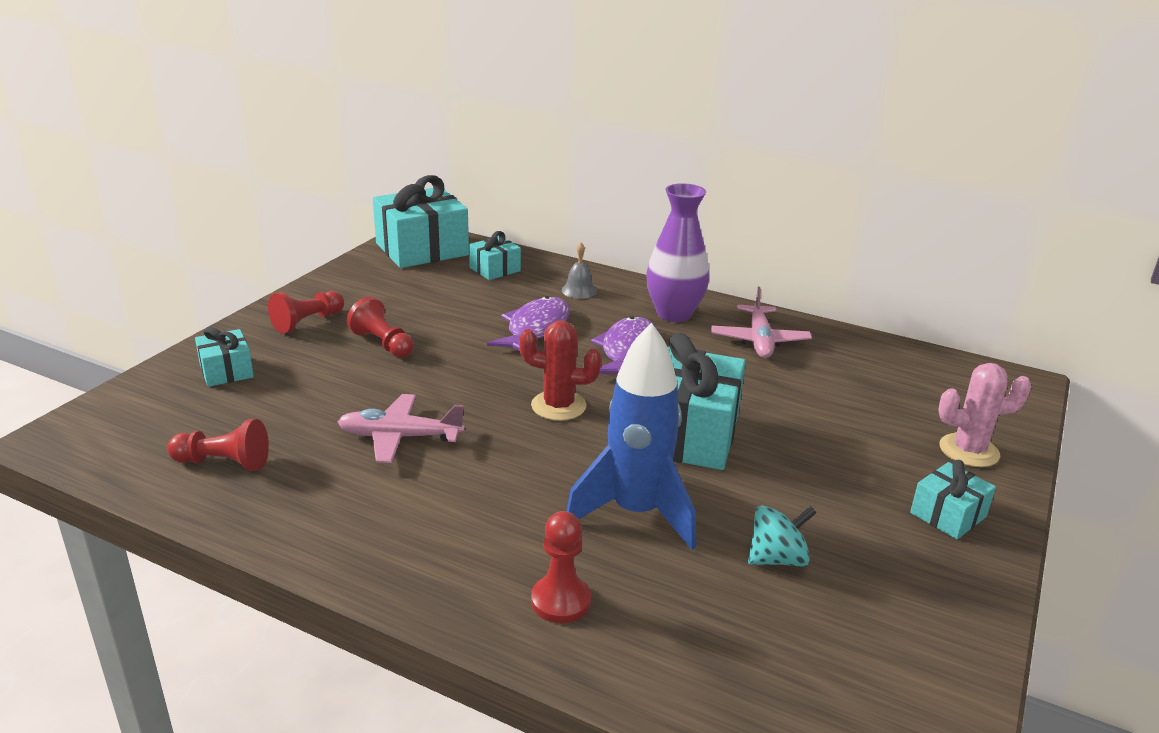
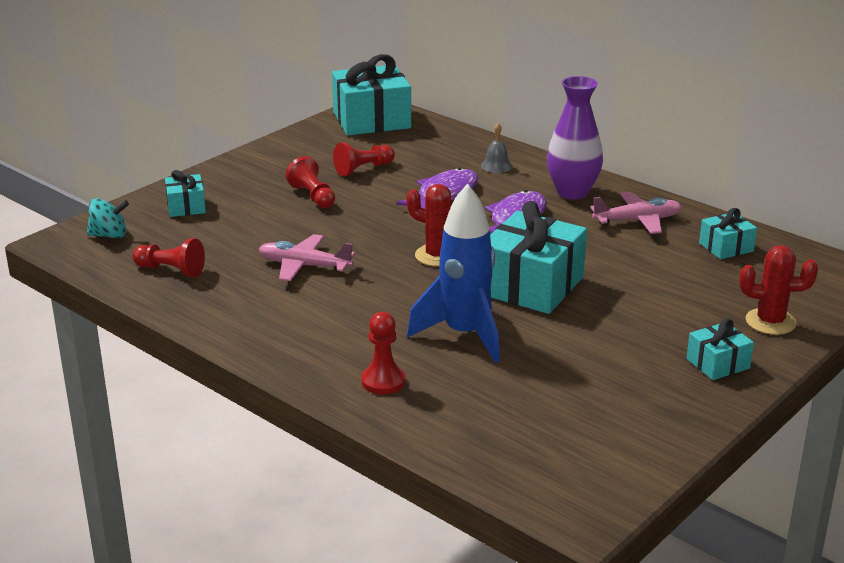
camera: 15 degrees right, 0 degrees up
(307, 322) = (257, 174): red pawn -> red pawn (363, 169)
(495, 269) = (429, 142): turquoise gift -> turquoise gift (726, 247)
(759, 341) = (638, 220): pink plane -> pink plane turned 120 degrees counterclockwise
(777, 559) = (558, 375): turquoise spinning top -> turquoise spinning top (109, 235)
(969, 451) = (770, 322): pink cactus -> red cactus

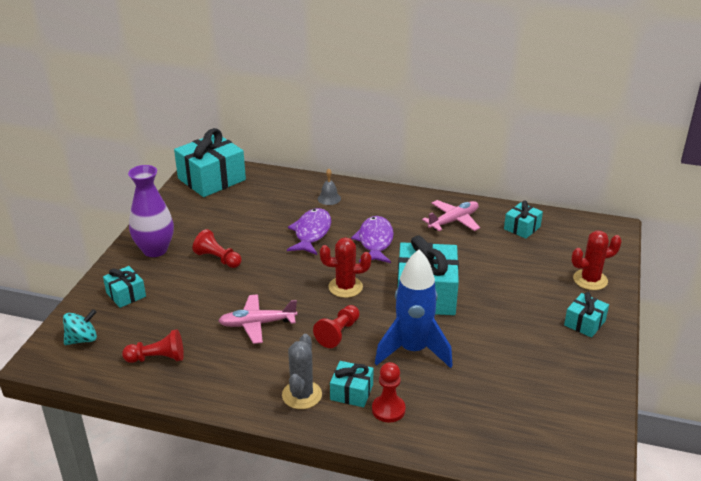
camera: 25 degrees left, 5 degrees up
(296, 342) = (302, 395): none -> grey cactus
(355, 354) = (351, 392): none -> turquoise gift
(363, 169) = (237, 225): red pawn -> red pawn (338, 333)
(572, 192) = (395, 208): purple vase -> purple vase (155, 250)

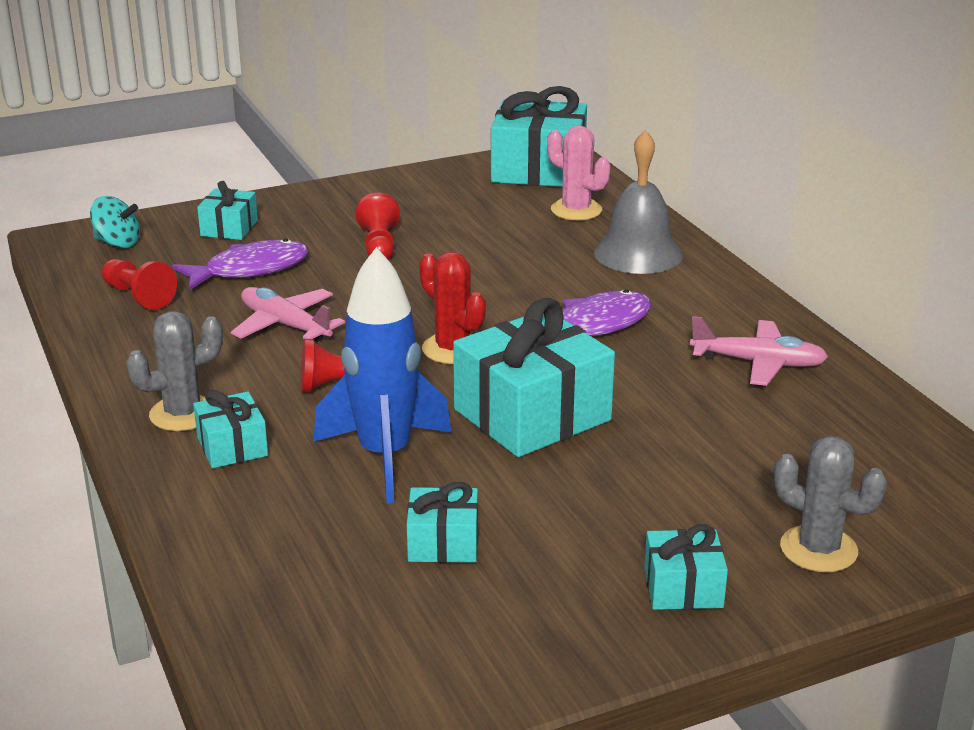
camera: 50 degrees right, 5 degrees down
(155, 250) = (337, 205): purple vase -> none
(266, 191) = (576, 210): none -> pink cactus
(311, 233) = (536, 276): purple fish -> purple fish (249, 270)
(329, 198) = (638, 253): grey bell -> grey bell, size x2.04
(388, 410) = (229, 489): red pawn -> none
(522, 228) = (852, 427): turquoise gift -> turquoise gift (443, 543)
(590, 280) = (818, 549): red cactus -> grey cactus

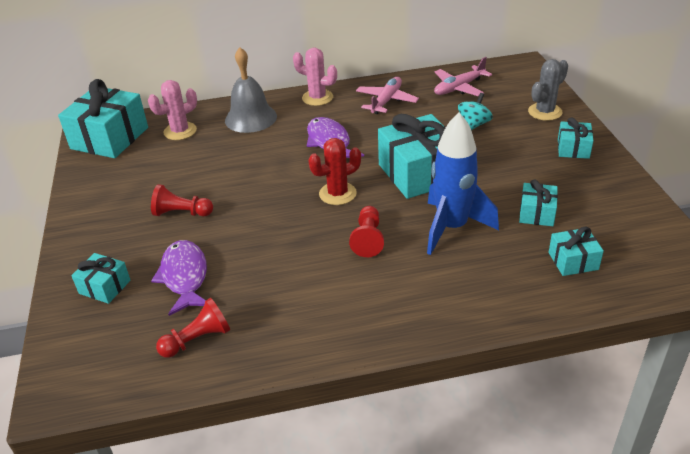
camera: 75 degrees left, 10 degrees up
(117, 243) = (89, 355): turquoise spinning top -> turquoise spinning top (474, 125)
(183, 414) = (384, 313): grey cactus -> none
(232, 446) = (429, 290): turquoise gift -> turquoise gift (573, 261)
(285, 325) = (278, 262): pink plane -> pink plane (459, 88)
(732, 298) = (317, 98): none -> pink cactus

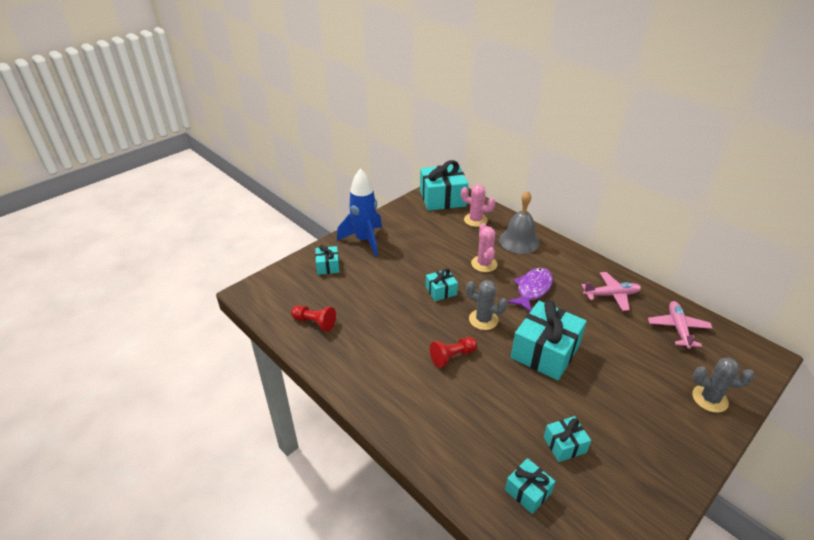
camera: 55 degrees right, 0 degrees up
(182, 213) = (405, 261): red pawn -> none
(184, 277) = (356, 291): purple fish -> none
(317, 98) = (575, 259): pink cactus -> pink cactus (484, 264)
(337, 194) = (483, 319): red cactus -> grey cactus
(452, 228) = (502, 397): blue rocket -> blue rocket (364, 240)
(459, 88) = (678, 328): pink plane -> pink plane turned 75 degrees clockwise
(474, 125) = (638, 358): turquoise spinning top -> none
(573, 148) = (677, 439): turquoise gift -> turquoise gift (441, 291)

